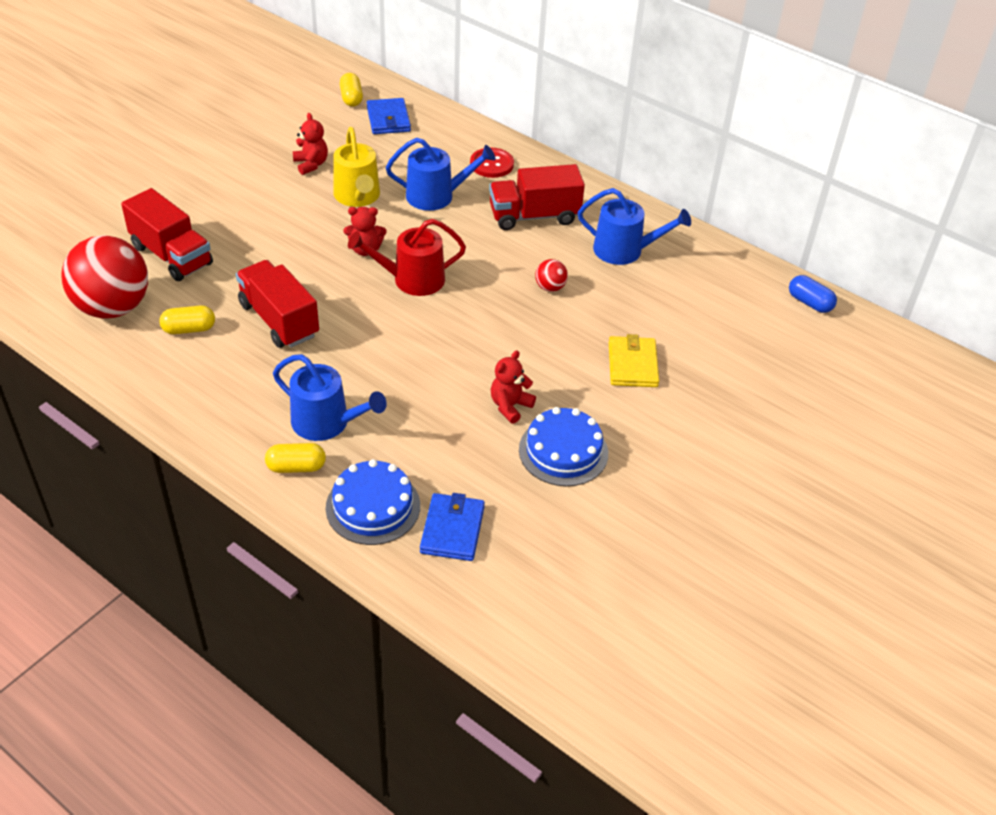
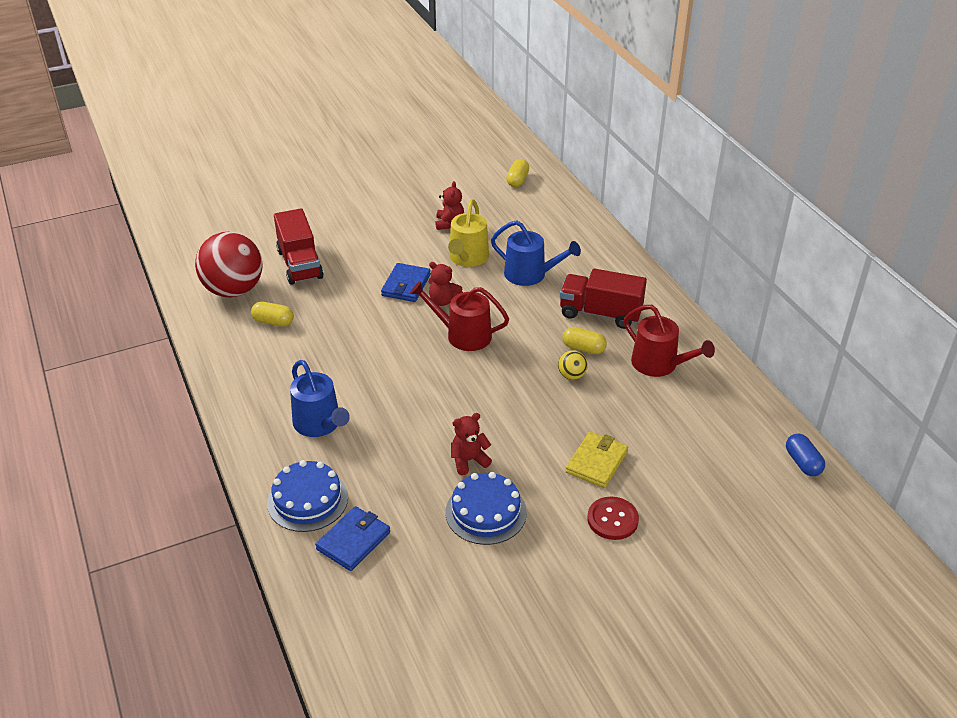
camera: 30 degrees right, 5 degrees down
(279, 320) = (341, 335): red truck -> none
(296, 467) = (274, 449): yellow capsule -> yellow capsule (583, 348)
(388, 119) = (535, 204): blue wallet -> blue wallet (406, 285)
(491, 164) = (594, 261): red button -> red button (612, 519)
(550, 287) = (571, 375): red ball -> yellow ball
(624, 250) = (659, 364): blue watering can -> red watering can

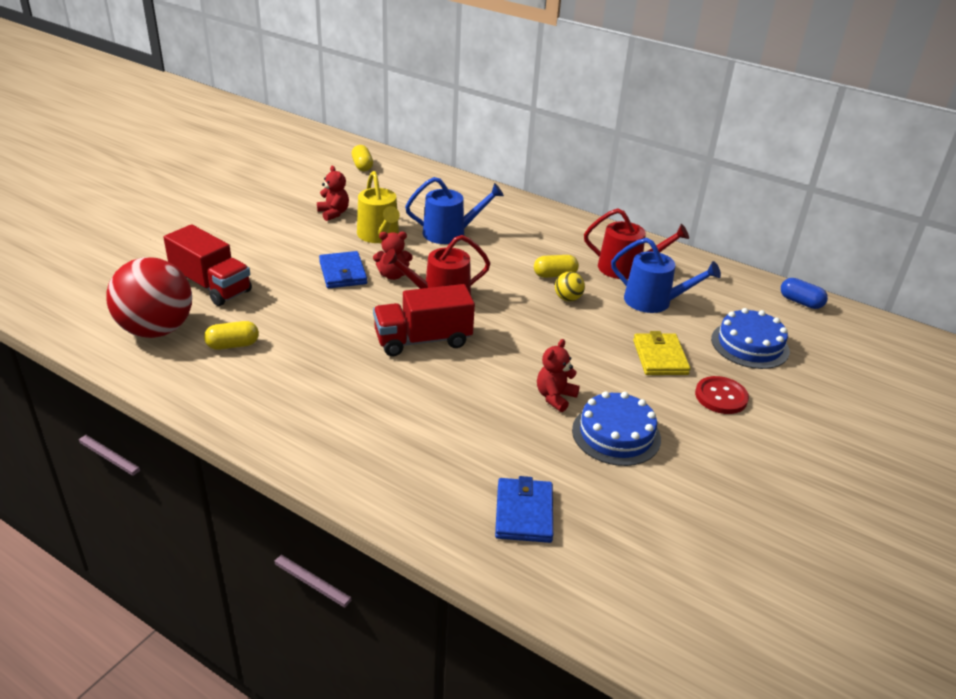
camera: 35 degrees left, 5 degrees down
(307, 500) = (438, 495): blue cake -> blue cake (750, 345)
(320, 424) = (379, 420): blue watering can -> blue watering can (653, 301)
(600, 313) = (540, 245): red truck -> red truck (423, 340)

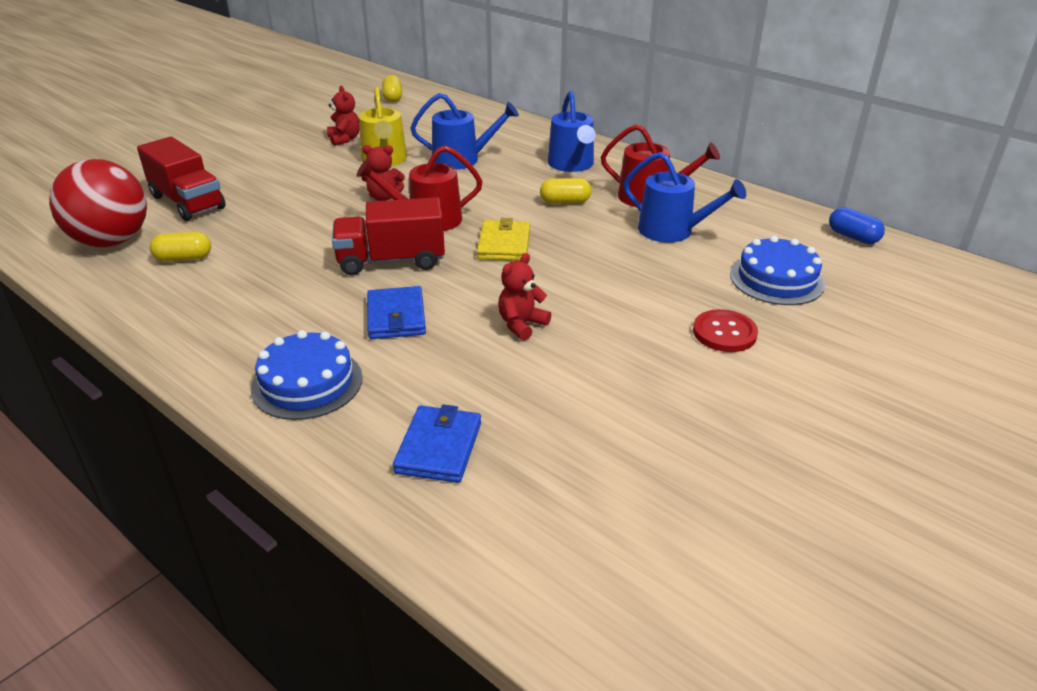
camera: 10 degrees right, 0 degrees up
(343, 273) = (331, 194): blue wallet -> blue wallet (396, 317)
(549, 236) = (572, 164): none -> blue watering can
(568, 299) = (572, 225): yellow ball -> none
(616, 434) = (581, 367): blue cake -> blue cake (307, 383)
(660, 357) = (661, 288): yellow wallet -> yellow wallet (504, 244)

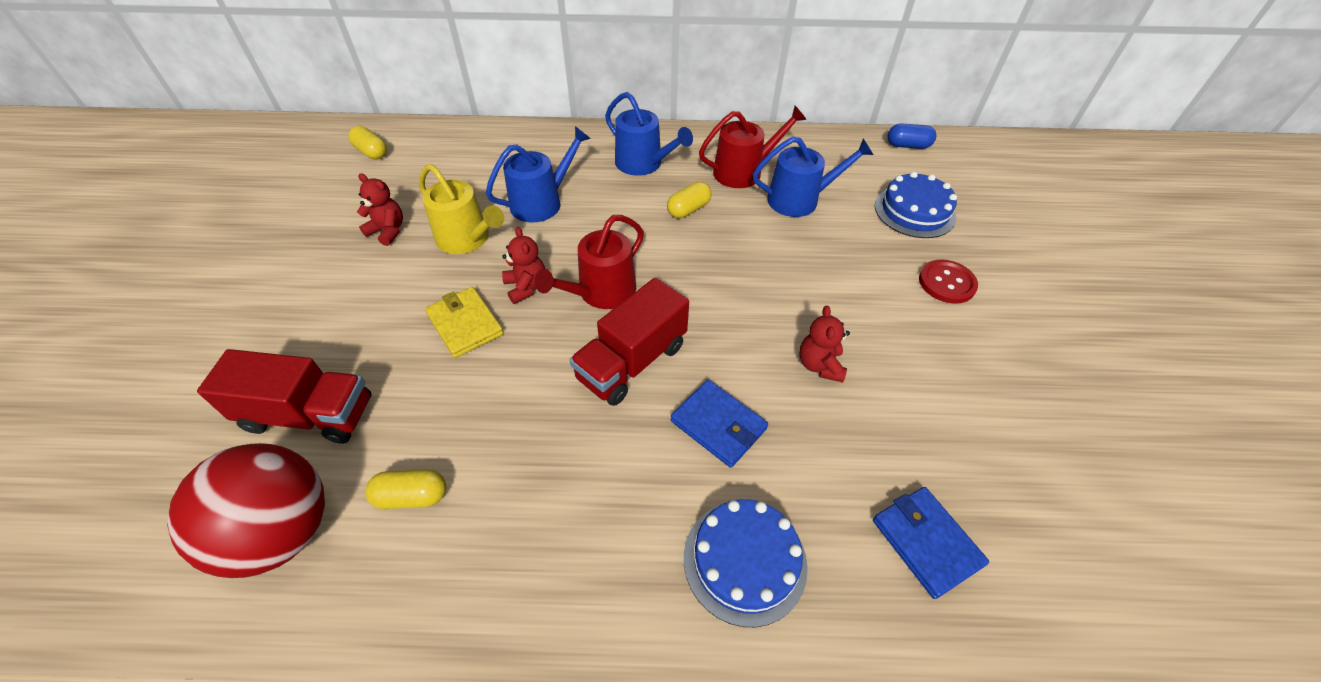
camera: 40 degrees left, 15 degrees up
(184, 258) = (412, 496): yellow capsule -> yellow capsule turned 45 degrees clockwise
(384, 197) = (526, 287): red teddy bear -> red teddy bear turned 75 degrees counterclockwise
(504, 244) = (700, 284): yellow wallet -> yellow wallet (465, 324)

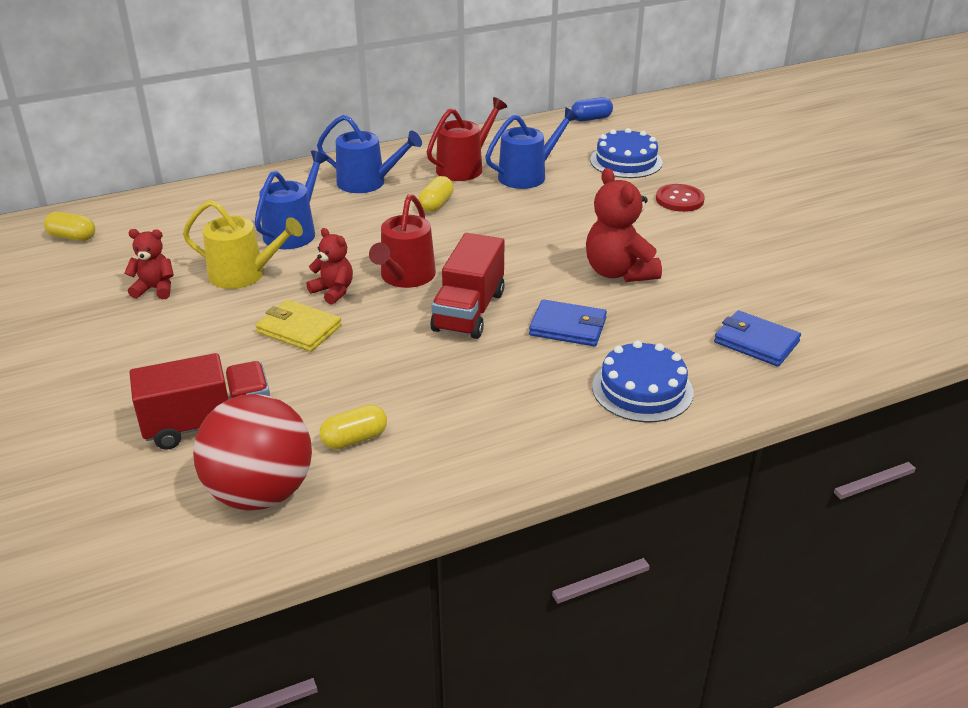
camera: 25 degrees left, 15 degrees down
(819, 365) = (619, 272): red teddy bear -> red teddy bear, size x1.69

